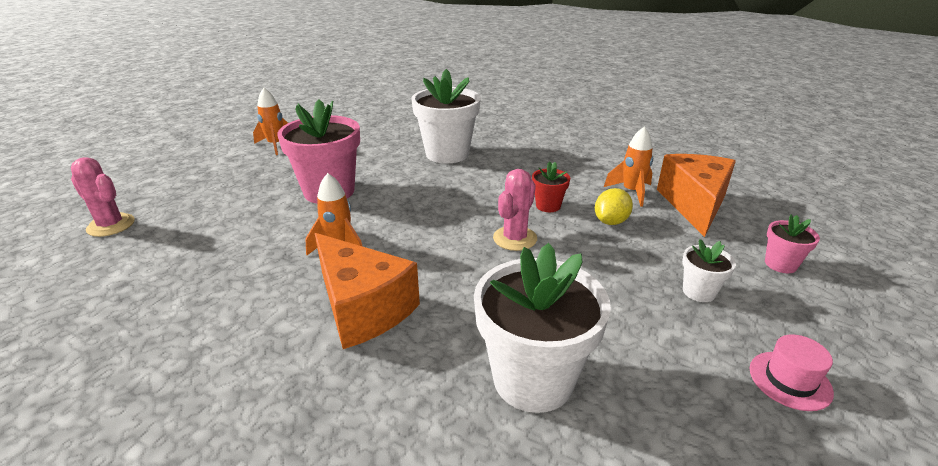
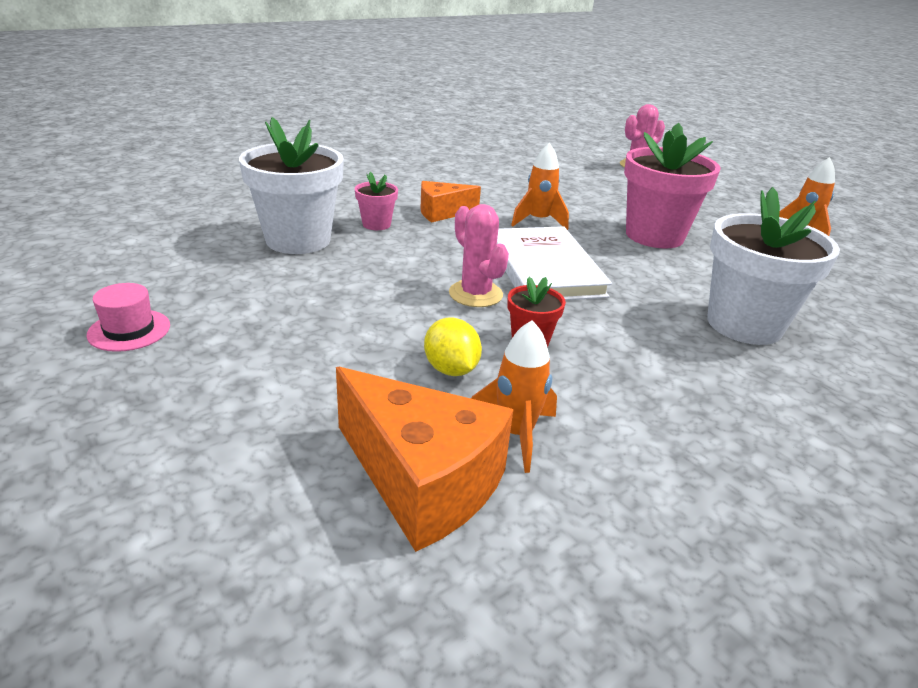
camera: 115 degrees right, 0 degrees up
(363, 308) = (442, 212): orange cheese -> orange cheese, size x0.60
(440, 222) = (544, 268): none -> white book
(699, 292) = (267, 353): white flower pot -> none
(780, 264) = (213, 453): pink flower pot -> pink flower pot (376, 224)

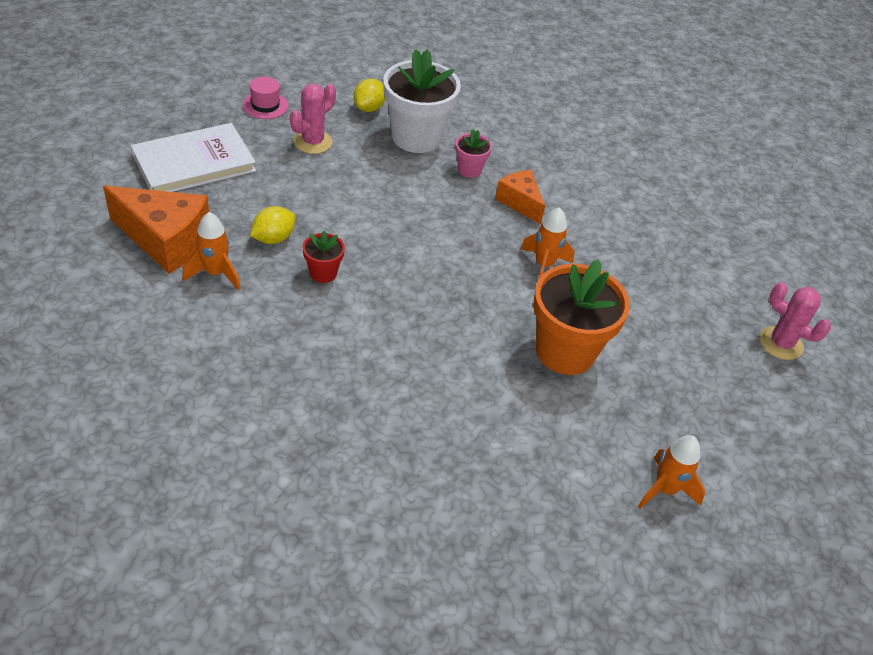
camera: 70 degrees right, 15 degrees up
(213, 256) = (369, 108): none -> yellow lemon
(422, 481) = (165, 241): orange cheese -> orange cheese turned 90 degrees counterclockwise
(475, 294) = (379, 239): pink cactus -> pink cactus (313, 142)
(544, 268) = (445, 274): white book -> white book (194, 163)
(654, 236) = (565, 351): pink flower pot -> orange flower pot
(744, 325) = (406, 404): white flower pot -> none

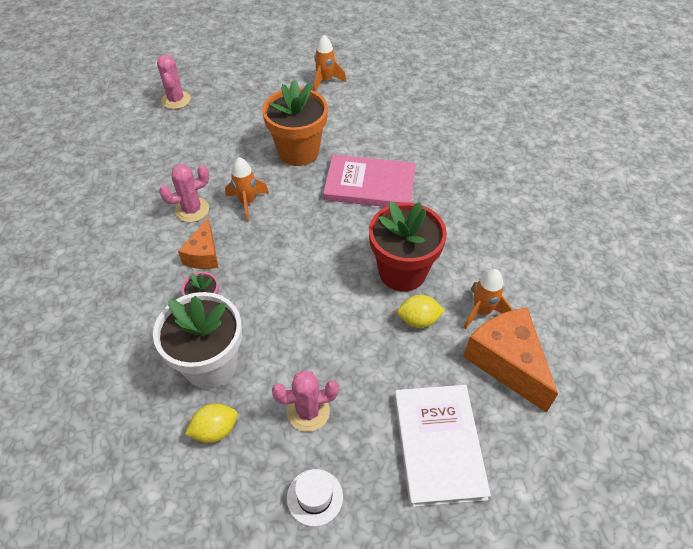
camera: 135 degrees left, 5 degrees up
(194, 163) = (438, 445): white book -> white book turned 75 degrees clockwise
(265, 105) = (315, 497): pink hat -> white hat
(323, 273) = (402, 272): red flower pot -> red flower pot, size x2.11
(442, 351) = (369, 185): none -> pink book
(583, 233) = (192, 210): none -> pink cactus

